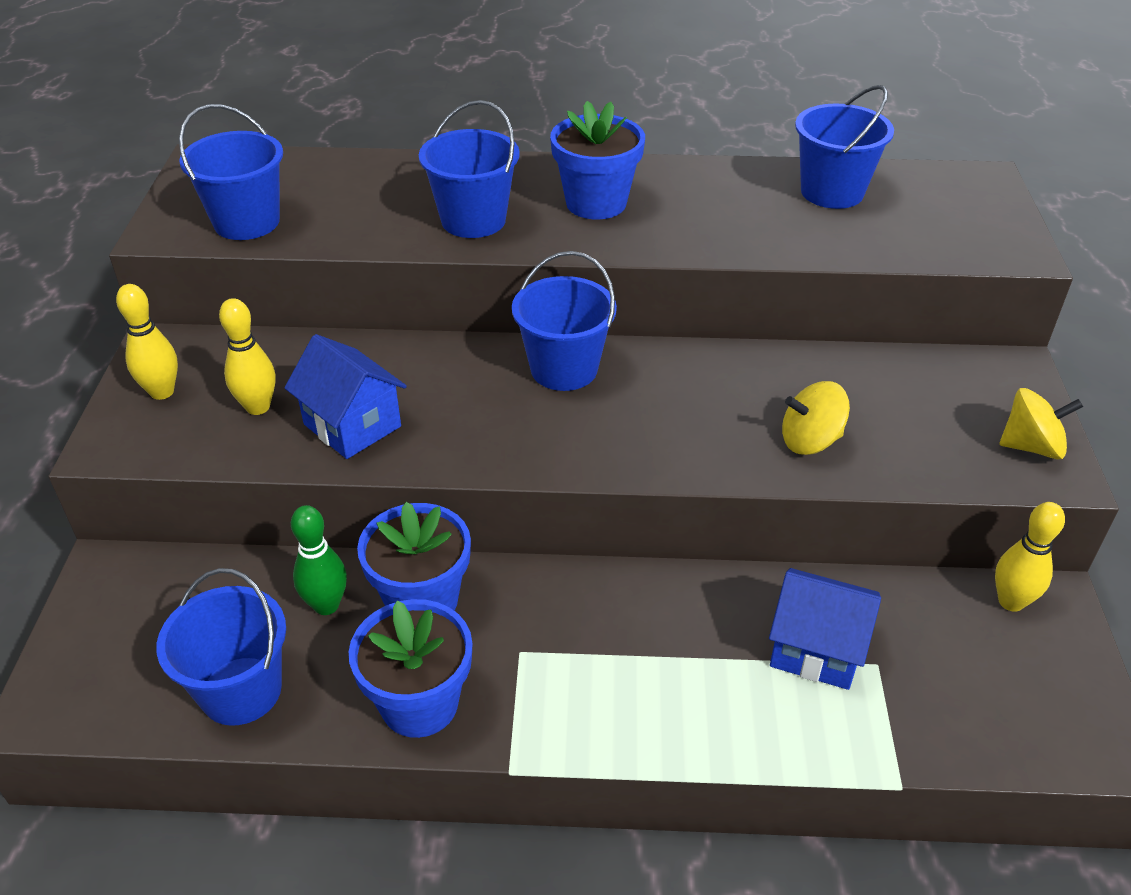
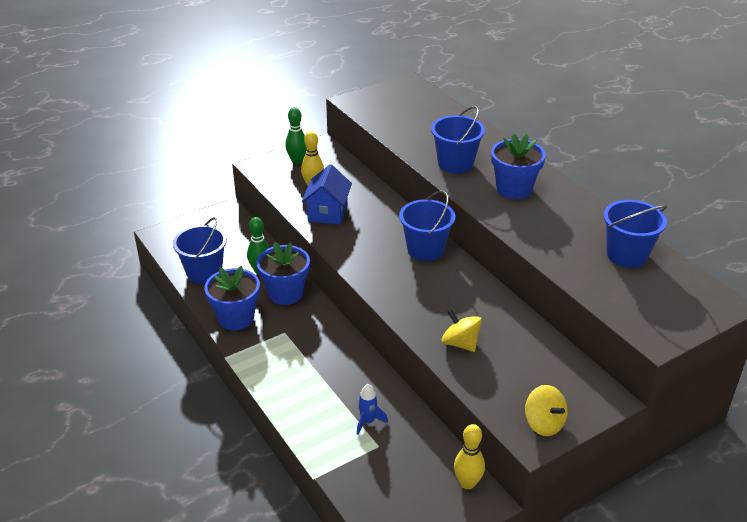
camera: 55 degrees right, 5 degrees down
(162, 392) = (297, 161): yellow bowling pin -> green bowling pin
(247, 222) = (382, 114): blue bucket -> none
(816, 649) = (368, 421): blue house -> blue rocket

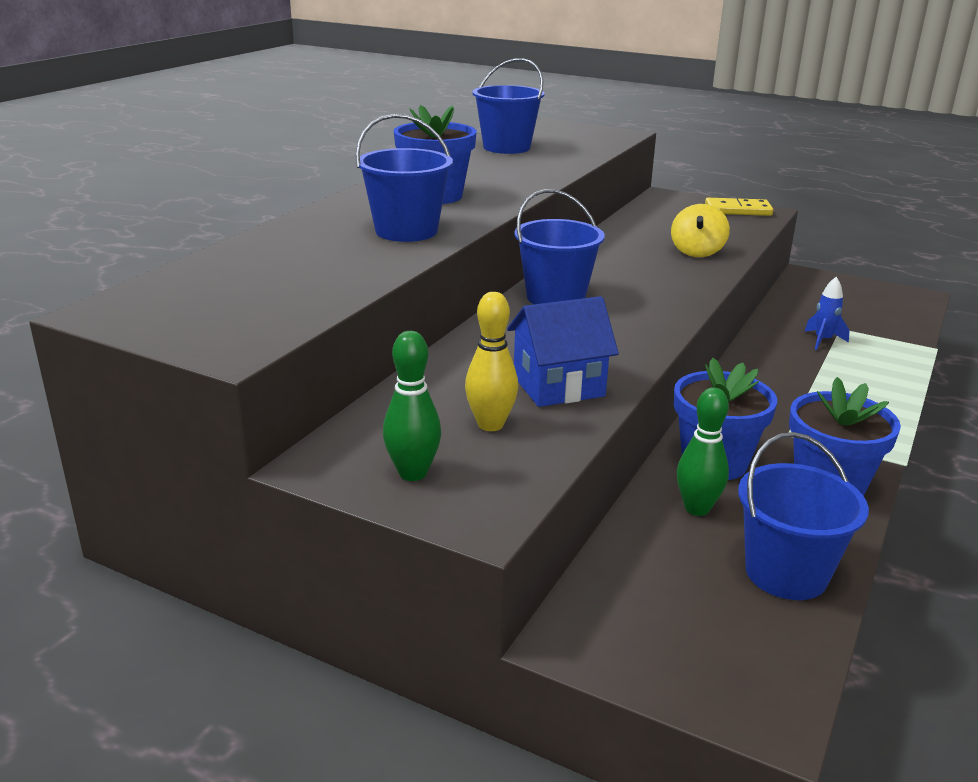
camera: 120 degrees left, 10 degrees down
(467, 483) = (804, 284): yellow bowling pin -> none
(544, 423) = (738, 210): yellow spinning top -> yellow domino

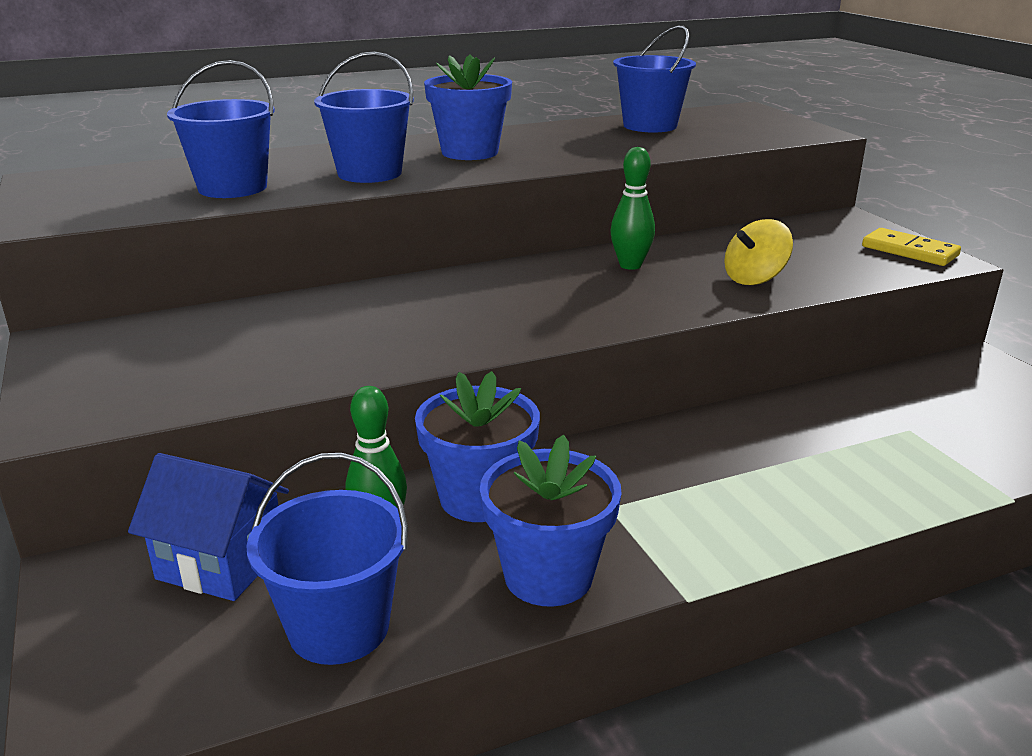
camera: 40 degrees right, 0 degrees up
(413, 473) = (92, 371): green bowling pin -> green bowling pin (630, 265)
(490, 424) = (218, 359): yellow bowling pin -> none
(555, 297) = (506, 279): blue bucket -> blue bucket (232, 188)
(558, 386) = (336, 350): blue house -> blue house (221, 563)
(822, 340) = (855, 434): blue rocket -> none

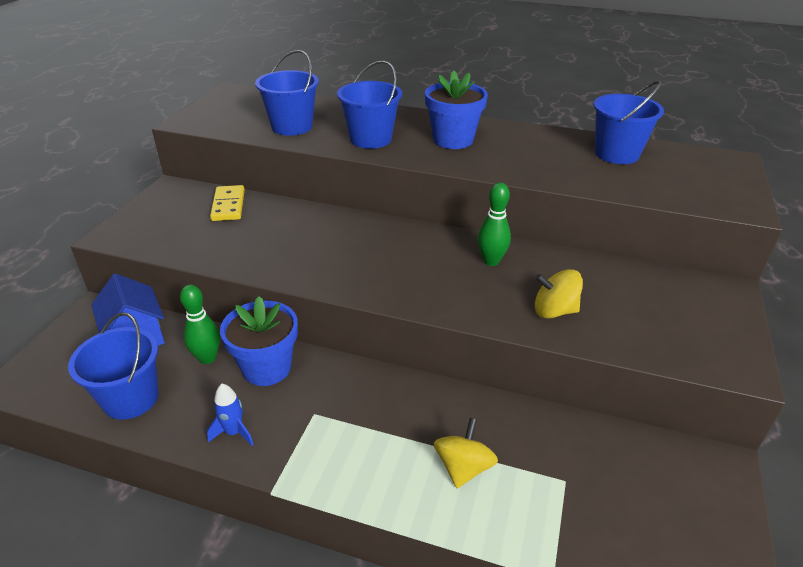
camera: 40 degrees right, 10 degrees up
(548, 575) = (234, 432): blue flower pot -> blue rocket
(822, 467) = (463, 467): none -> yellow spinning top
(909, 251) = (724, 345): yellow domino -> yellow domino (228, 205)

